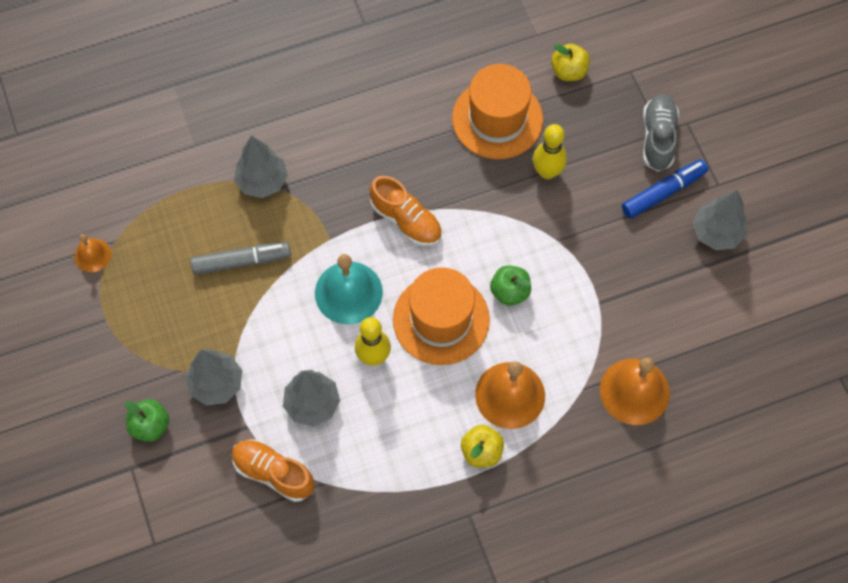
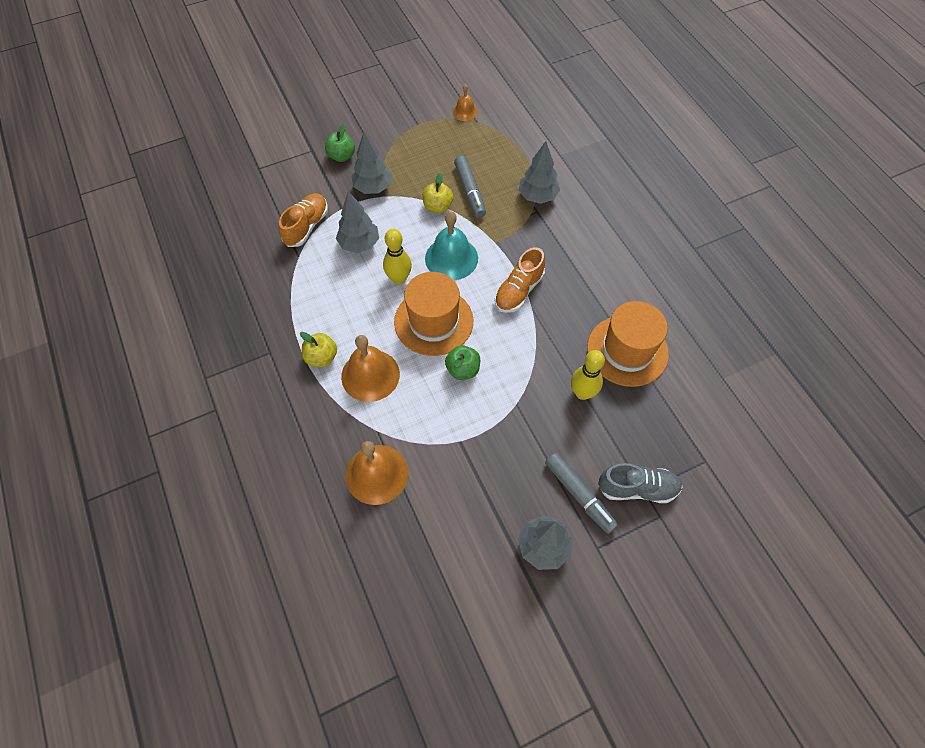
camera: 85 degrees right, 5 degrees down
(569, 71) = (691, 406): yellow apple -> yellow apple (438, 207)
(663, 192) = (579, 495): blue marker -> grey marker

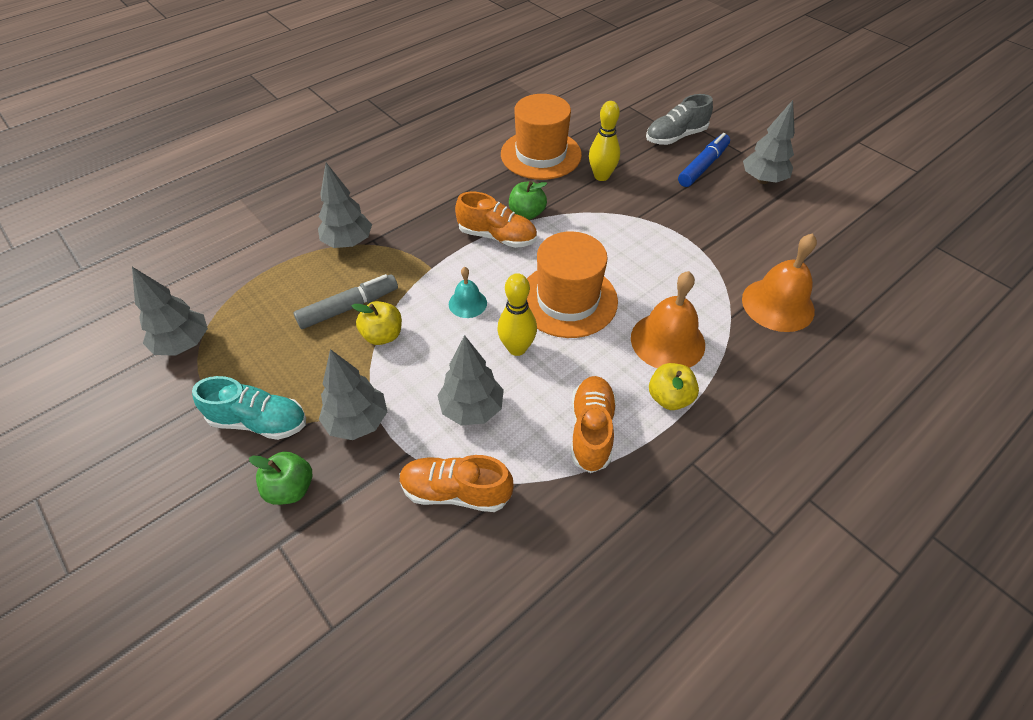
camera: 105 degrees left, 10 degrees down
(316, 303) = (591, 430): none -> orange shoe
(392, 144) = (259, 421): none -> turquoise shoe
(451, 258) = (467, 303): turquoise bell -> turquoise bell, size x0.55
(463, 370) = (619, 262): green apple -> green apple (527, 213)
(465, 112) = (183, 344): orange bell -> grey tree
(579, 495) = (703, 166): grey marker -> blue marker
(637, 488) = (675, 137): grey shoe -> grey shoe turned 105 degrees counterclockwise

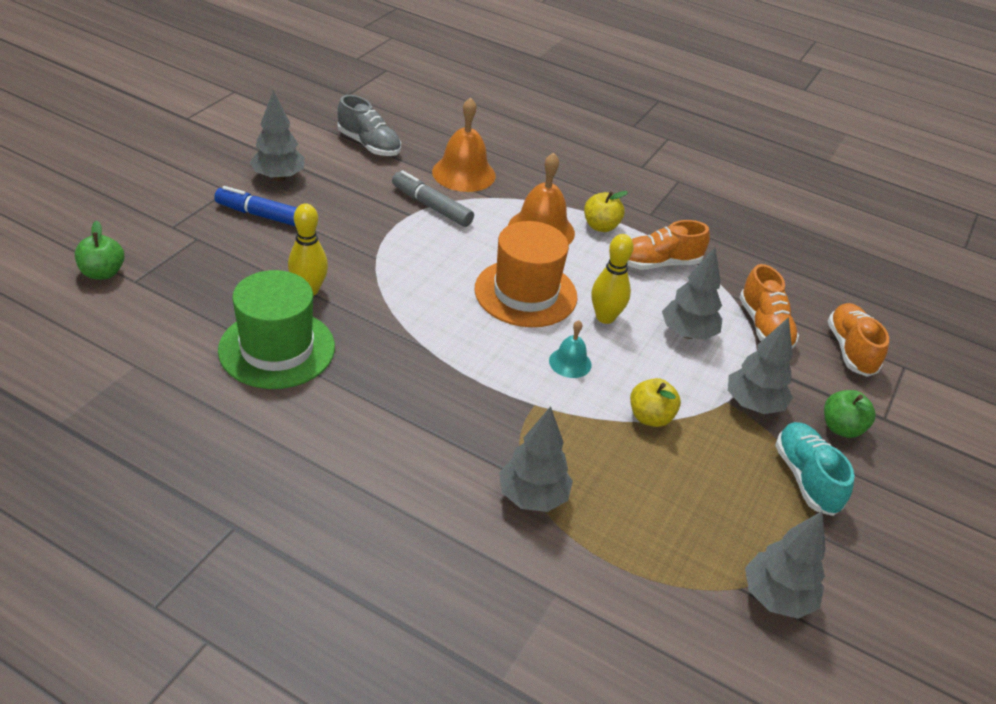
camera: 115 degrees left, 10 degrees down
(349, 307) = (632, 458): grey marker -> grey marker (431, 206)
(497, 237) = (457, 360): orange shoe -> orange shoe (850, 350)
(527, 213) = (405, 342): green apple -> green apple (103, 273)
(541, 154) = (277, 348): orange hat -> green hat
(675, 137) = (206, 238): grey shoe -> grey shoe (369, 145)

